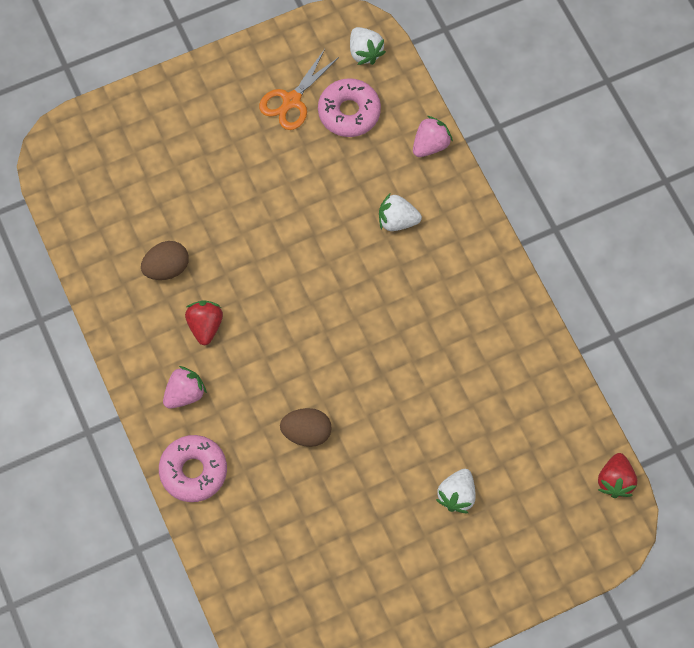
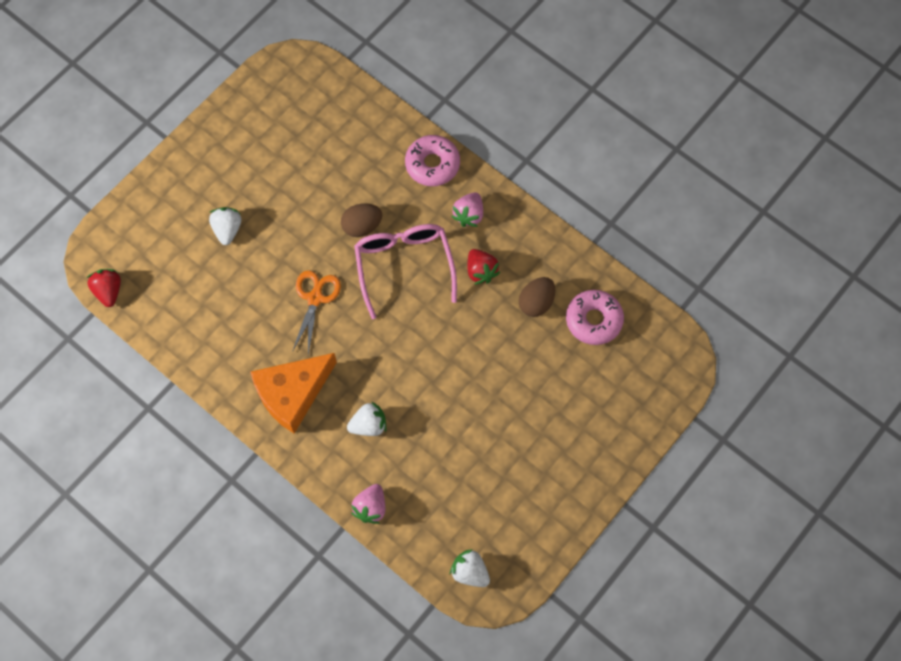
camera: 155 degrees right, 0 degrees up
(283, 368) = (404, 266): none -> pink glasses
(291, 100) = (511, 494): orange scissors -> orange scissors (315, 298)
(349, 112) = (456, 506): pink donut -> pink donut (593, 320)
(460, 284) = (292, 393): none -> orange cheese

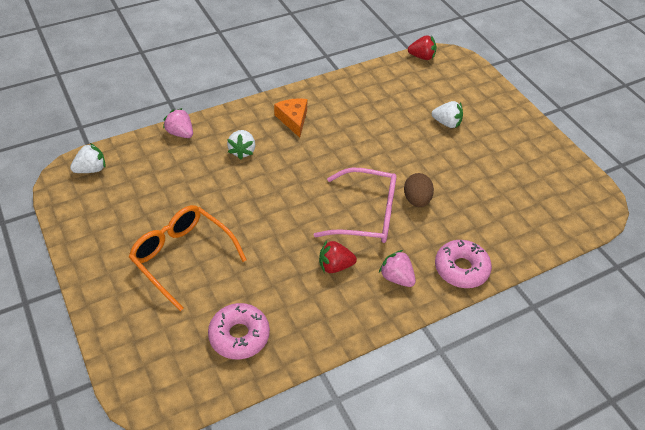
camera: 110 degrees right, 20 degrees down
(292, 393) = (293, 119): orange cheese -> orange cheese, size x0.62
(315, 298) = (364, 153): orange scissors -> none
(536, 303) = (282, 296): brown egg -> none
(537, 412) = (182, 257): none -> orange glasses

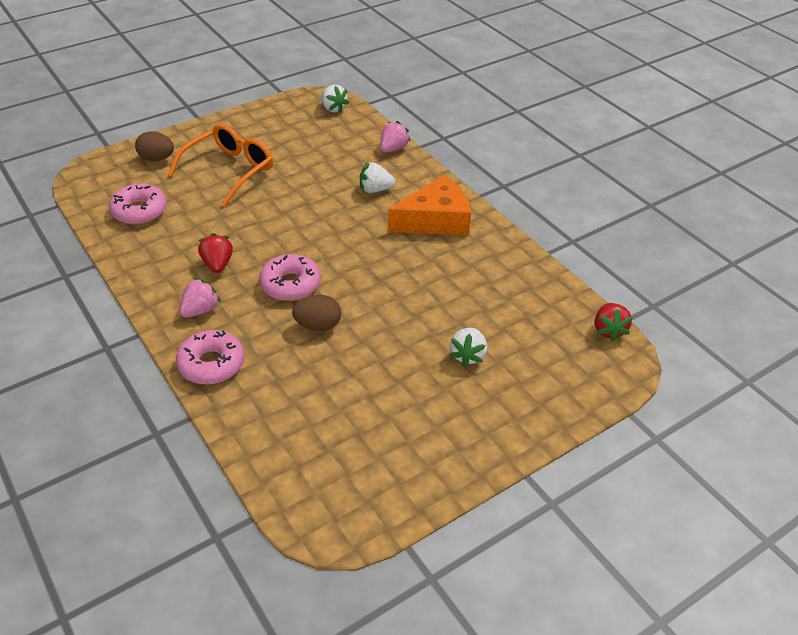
camera: 85 degrees right, 5 degrees down
(140, 325) = (157, 159): none -> brown egg
(293, 119) = (435, 220): orange cheese -> orange cheese, size x1.61
(366, 215) = (290, 284): pink glasses -> pink donut

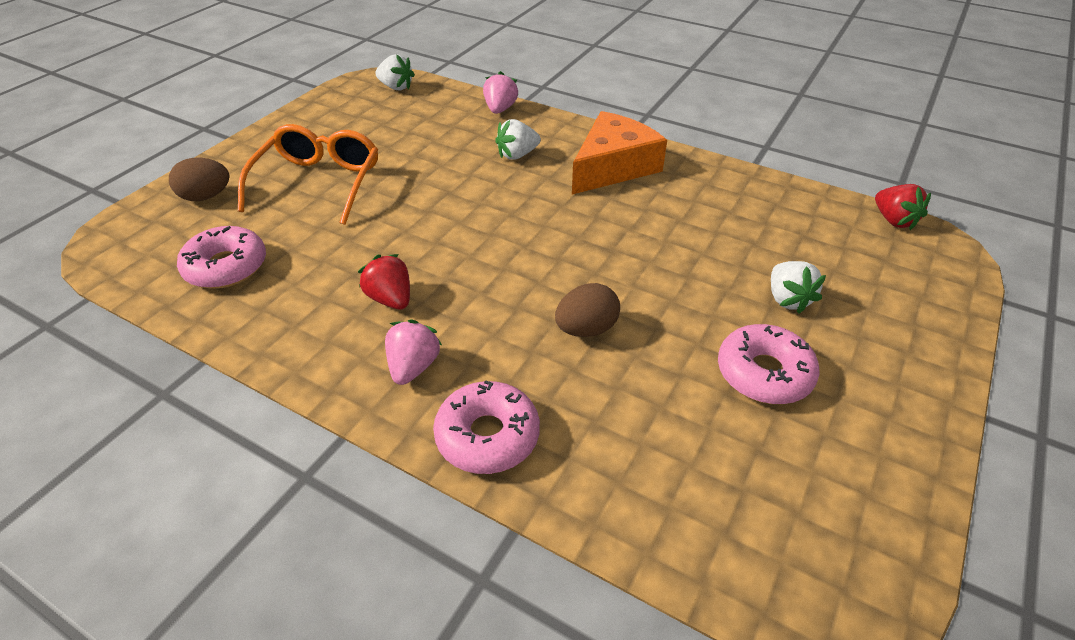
camera: 25 degrees left, 0 degrees up
(290, 284) = (508, 291): pink donut -> pink donut (764, 373)

